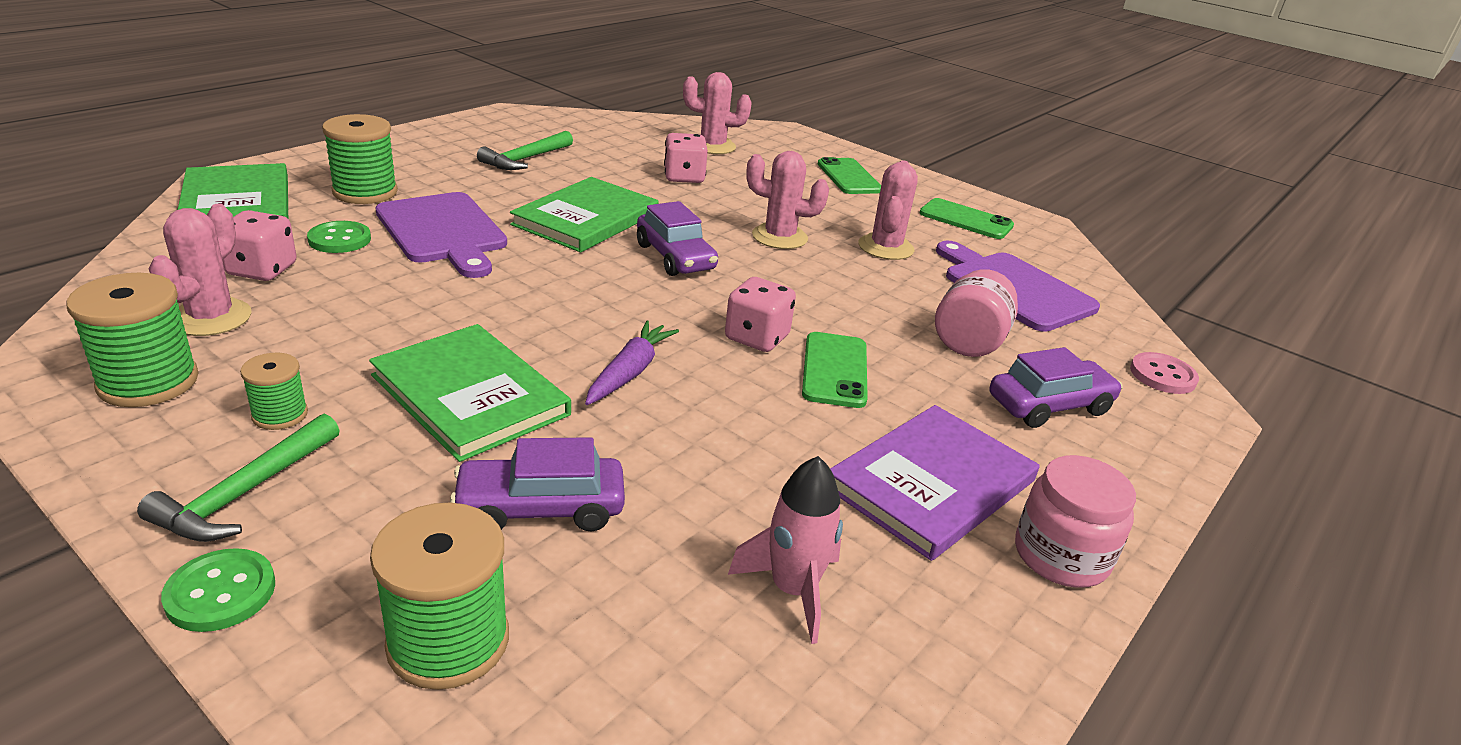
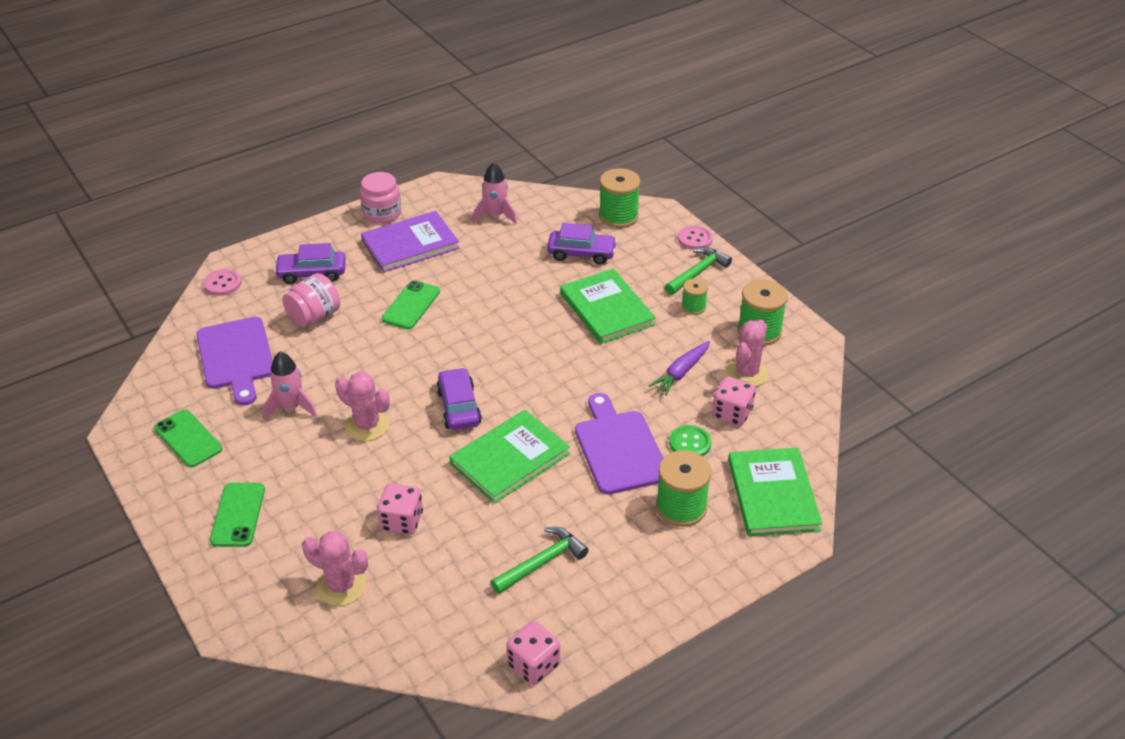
camera: 160 degrees left, 10 degrees up
(220, 592) = (695, 239): green button -> pink button
(630, 372) = (523, 315): purple carrot -> purple carrot (681, 373)
(757, 338) = (441, 331): pink dice -> pink dice (533, 665)
(885, 247) = (291, 407): pink cactus -> pink rocket

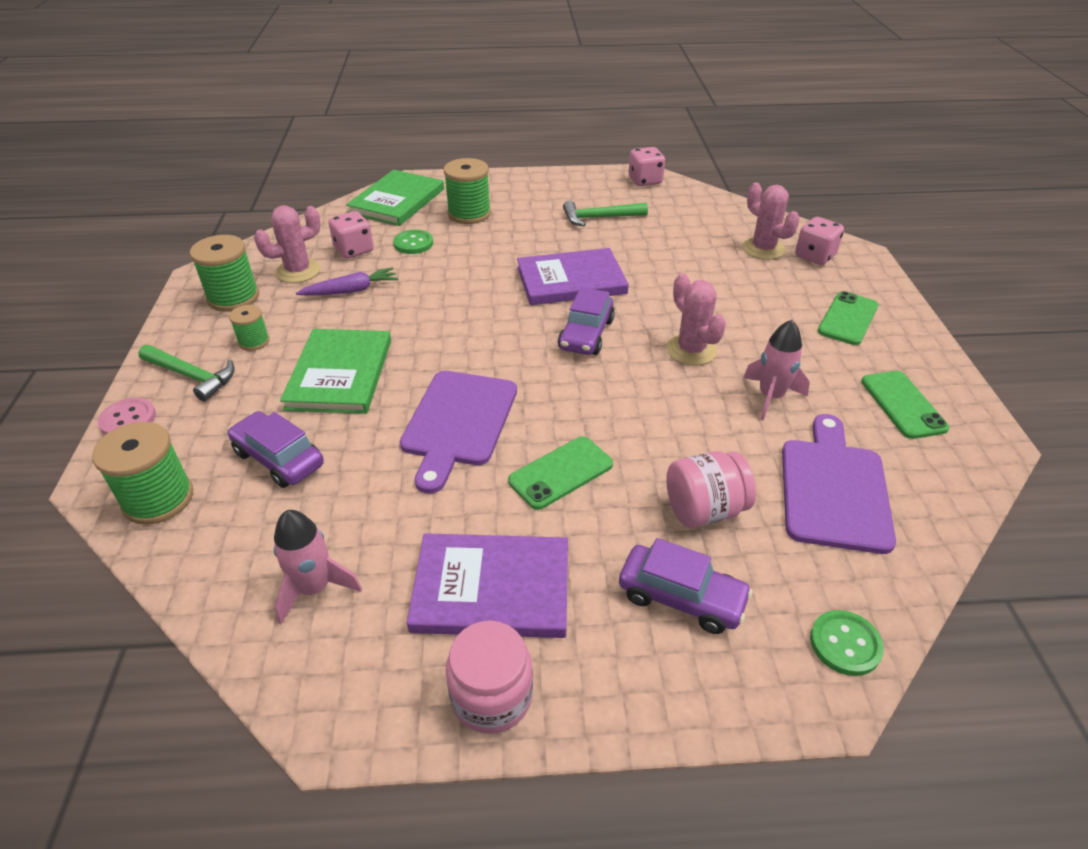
camera: 150 degrees left, 0 degrees up
(223, 284) = (845, 644): pink button -> green button
(402, 521) = (694, 270): pink dice -> pink dice (815, 256)
(510, 459) = (571, 280): green book -> purple book
(619, 448) = (473, 258): purple cutting board -> purple cutting board (458, 422)
(698, 272) = (192, 376): green hammer -> green hammer turned 135 degrees counterclockwise

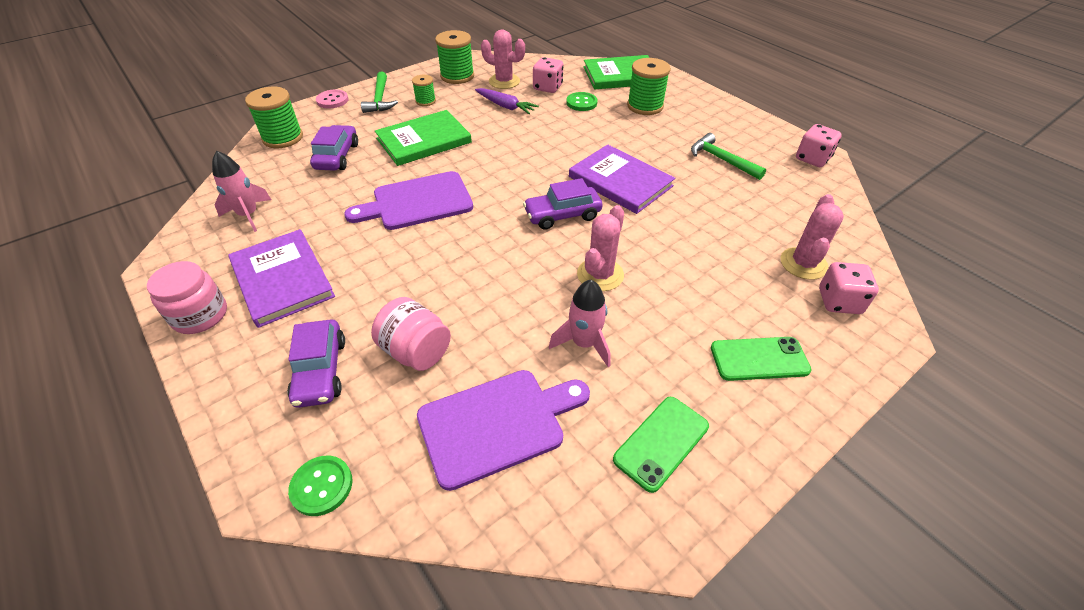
camera: 55 degrees right, 5 degrees up
(561, 473) = (403, 265): green phone -> none

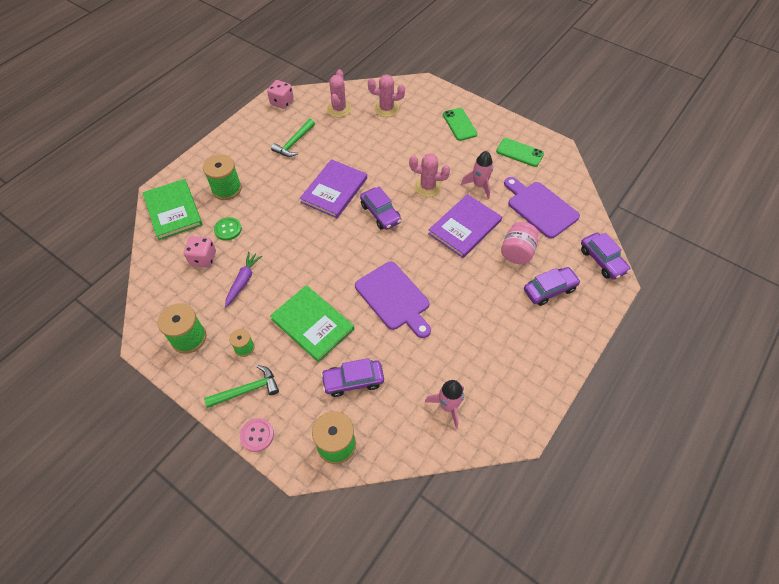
camera: 105 degrees left, 10 degrees up
(200, 315) = (546, 375): pink jar -> none
(282, 279) = (498, 345): purple book -> purple book (464, 227)
(321, 486) = (602, 260): green button -> purple car
(504, 81) = (195, 295): pink cactus -> pink cactus (339, 109)
(839, 301) = (410, 98): pink dice -> none

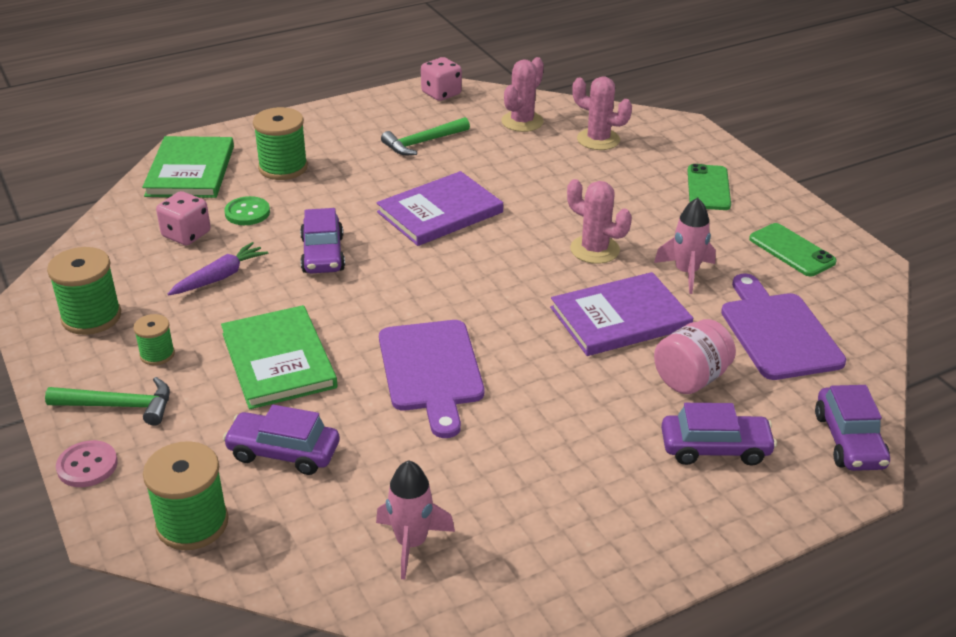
camera: 25 degrees right, 20 degrees down
(380, 213) = (491, 260): purple car -> purple car (323, 254)

